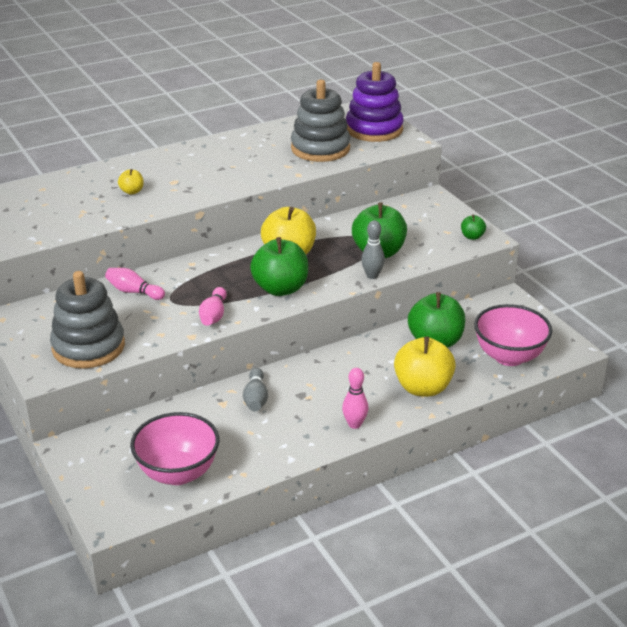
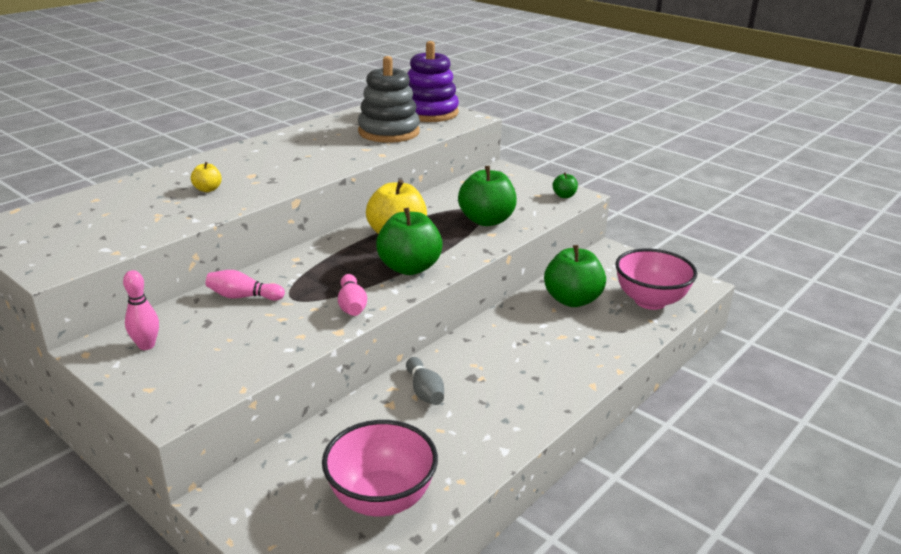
camera: 20 degrees left, 5 degrees down
(88, 347) = (217, 366): grey stacking toy -> none
(354, 424) = (549, 397): pink bowling pin -> pink bowling pin (146, 345)
(372, 276) = (495, 242): grey bowling pin -> none
(423, 388) = (591, 345): yellow apple -> none

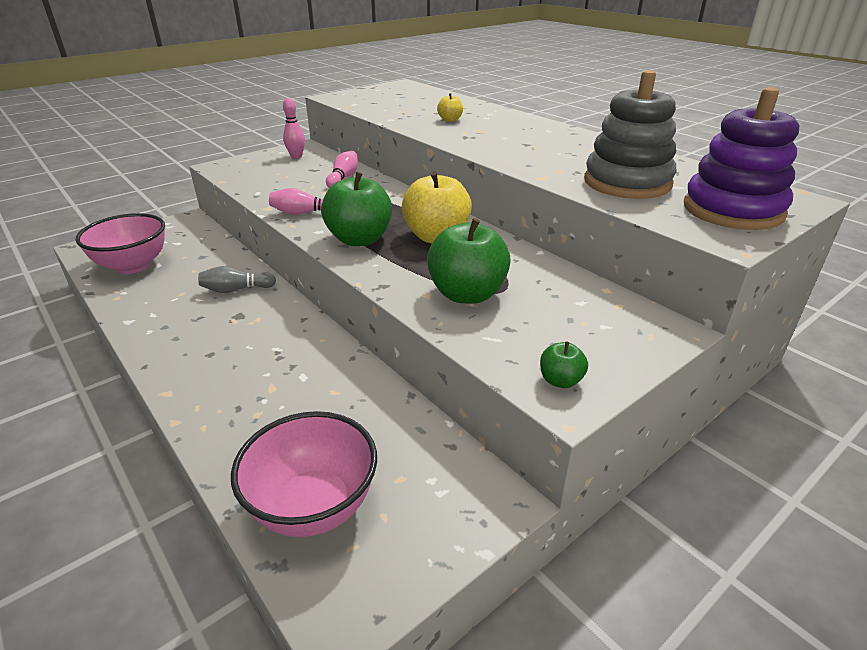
camera: 100 degrees right, 5 degrees up
(572, 300) = (350, 414): green apple -> none

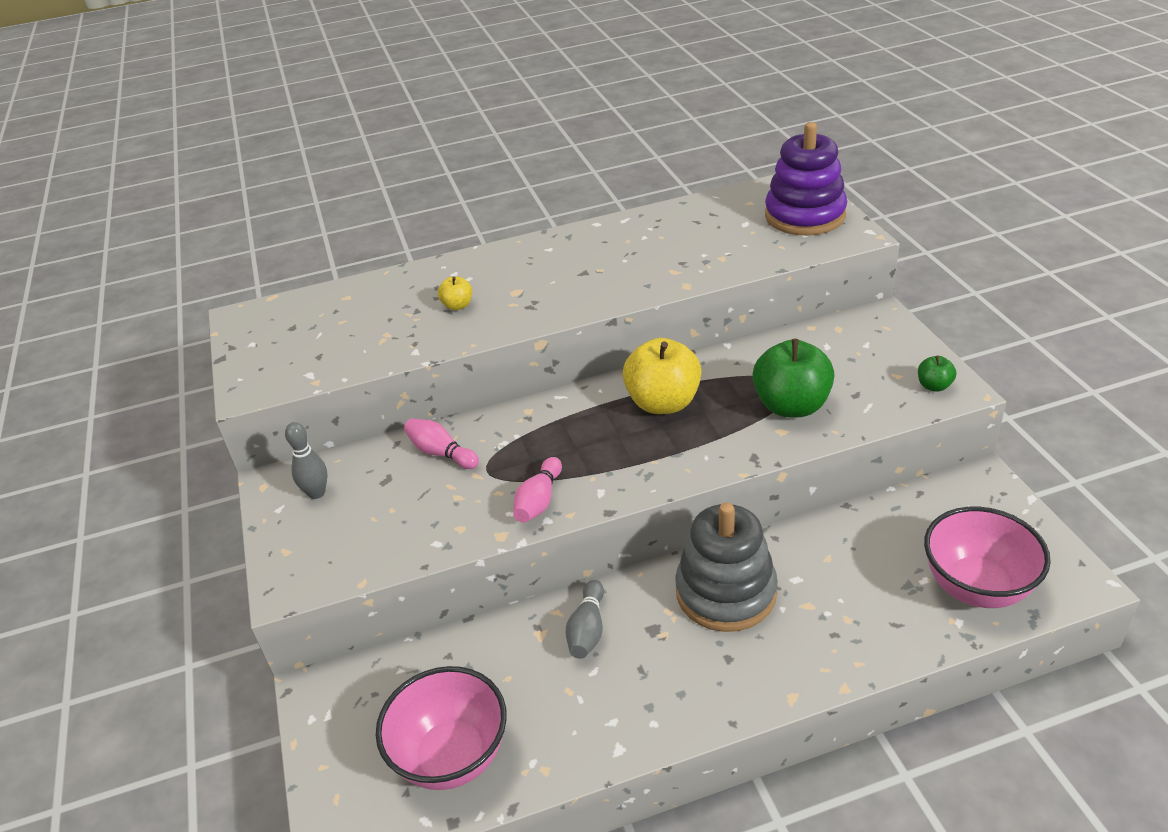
camera: 65 degrees left, 5 degrees up
(296, 157) = (316, 493): pink bowling pin -> grey bowling pin
(359, 239) = (641, 461): green apple -> none
(627, 183) = (724, 245): grey stacking toy -> grey stacking toy (726, 592)

